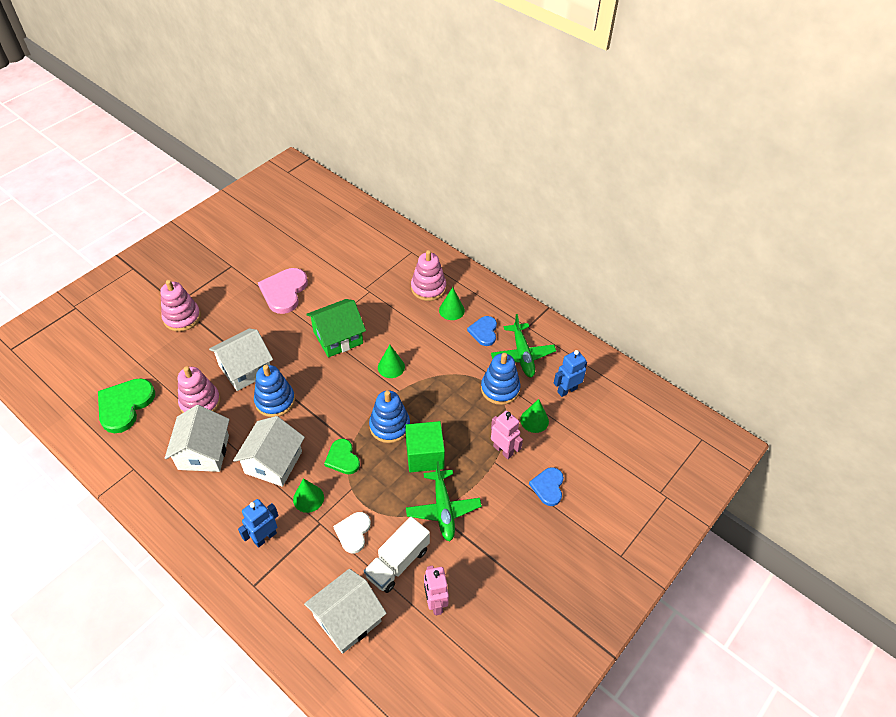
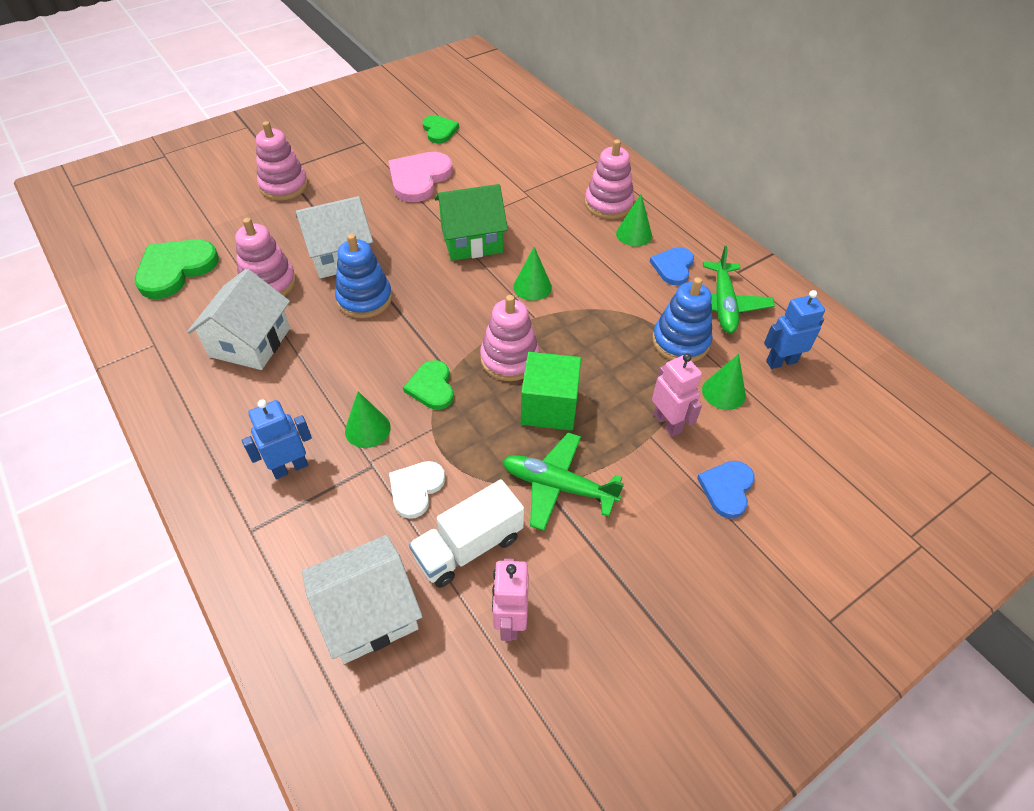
camera: 15 degrees right, 0 degrees up
(273, 462) = (336, 373): white house -> none
(287, 245) = (439, 131): none -> green heart
(389, 426) = (509, 359): blue stacking toy -> pink stacking toy
(443, 509) = (557, 486): green plane -> green plane turned 105 degrees clockwise

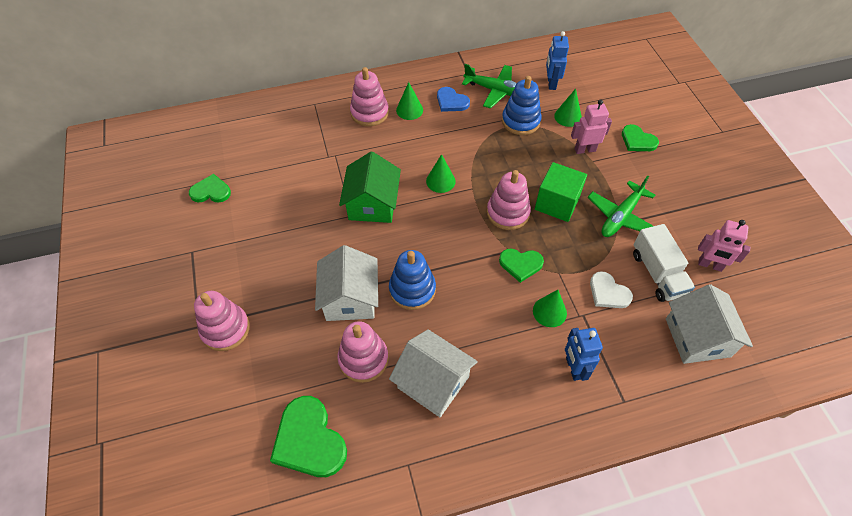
camera: 70 degrees left, 5 degrees up
(419, 178) = (273, 221): pink heart -> none
(727, 489) = (637, 140): blue heart -> green heart

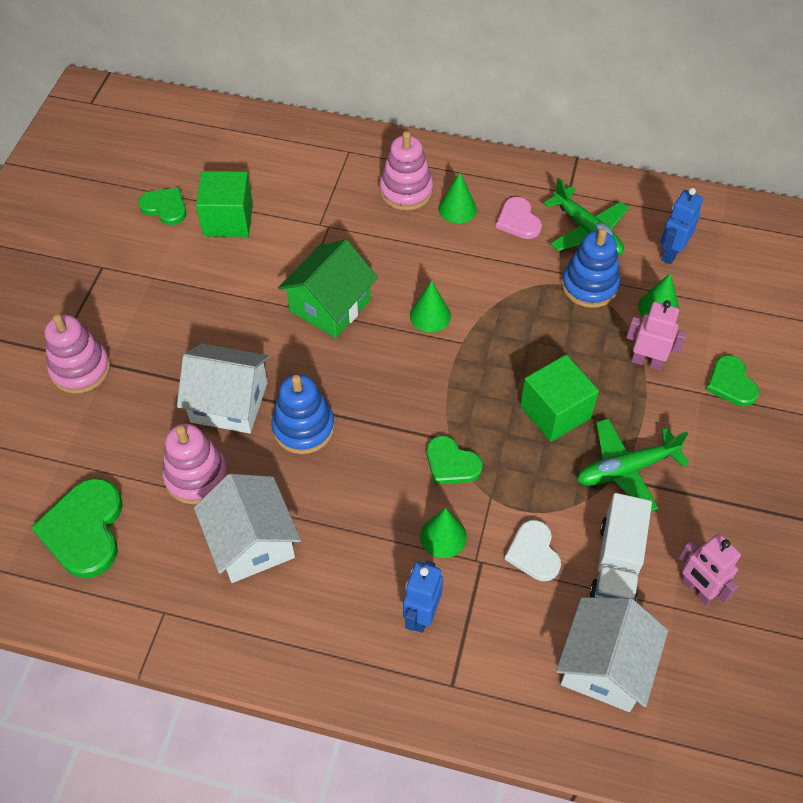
camera: 30 degrees right, 0 degrees up
(263, 180) = (228, 220): none -> green cube
(350, 298) = (229, 402): white house -> white house turned 75 degrees clockwise
(451, 101) = (518, 220): blue heart -> pink heart
(508, 213) = (483, 394): pink stacking toy -> none

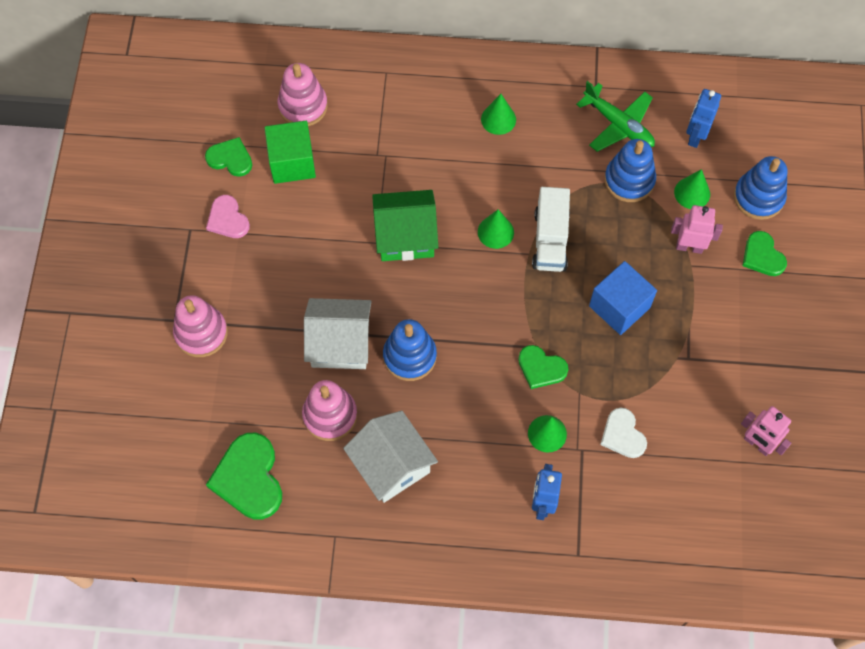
camera: 10 degrees left, 10 degrees up
(330, 305) = (405, 236): green house -> green house turned 60 degrees clockwise
(406, 191) = (448, 107): pink stacking toy -> pink stacking toy (303, 106)
(518, 220) = (555, 123): pink heart -> pink heart (227, 219)
(555, 412) = (619, 307): green cube -> blue cube
(605, 665) = (694, 518): white house -> none
(617, 563) = (690, 432): white truck -> white truck (550, 240)
(626, 469) = (686, 349): green plane -> none
(734, 323) = (758, 197): none -> blue stacking toy

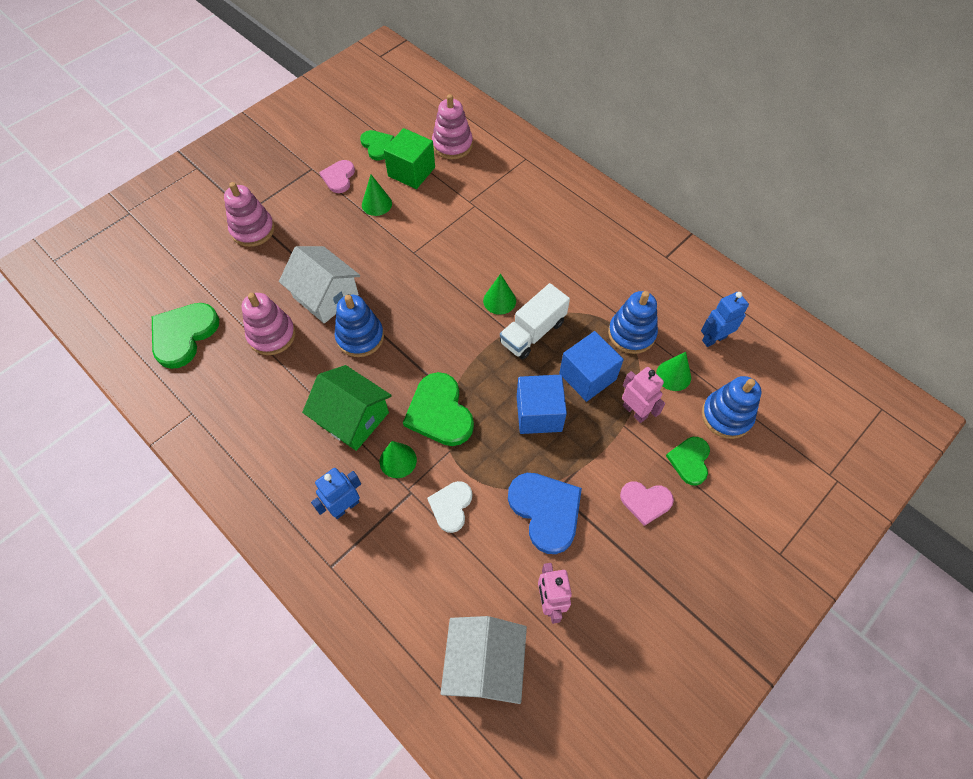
camera: 40 degrees right, 5 degrees down
(391, 465) = (274, 396): white house -> white house (484, 663)
(405, 236) = (436, 261): green house -> green house (353, 418)
(498, 119) = (573, 232): green cone -> green cone (376, 204)
(541, 368) = (439, 412): green heart -> green heart, size x1.64
(618, 125) = (659, 292): green plane -> none
(628, 245) = (587, 376): none -> blue cube
(695, 380) = (546, 511): none -> blue heart
(758, 314) = (645, 502): none -> pink heart

